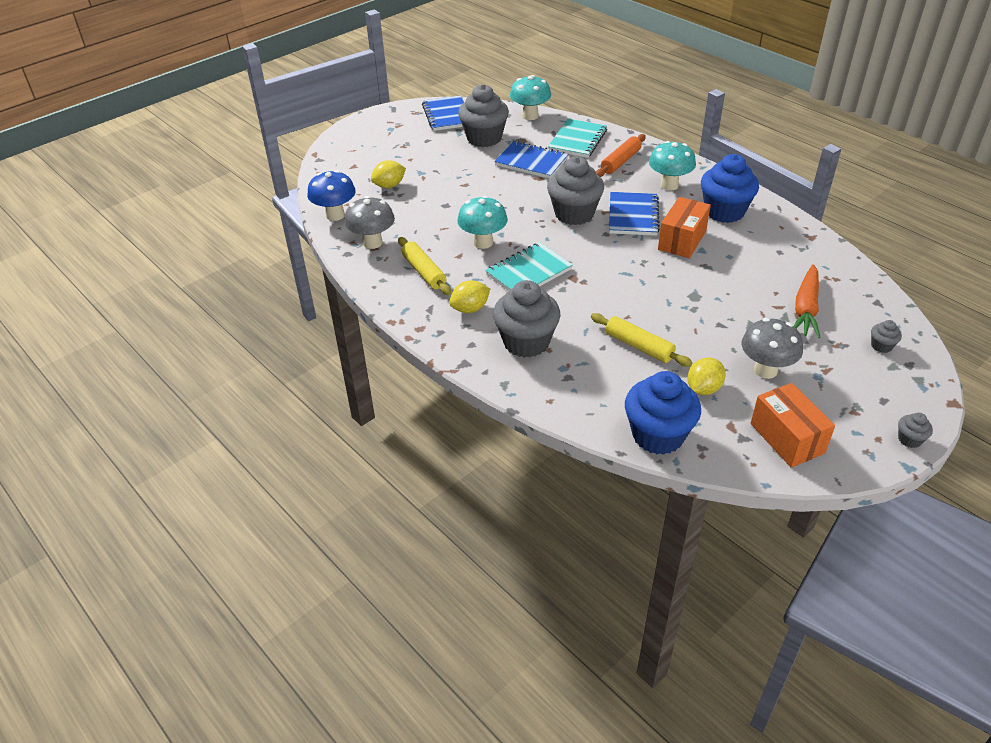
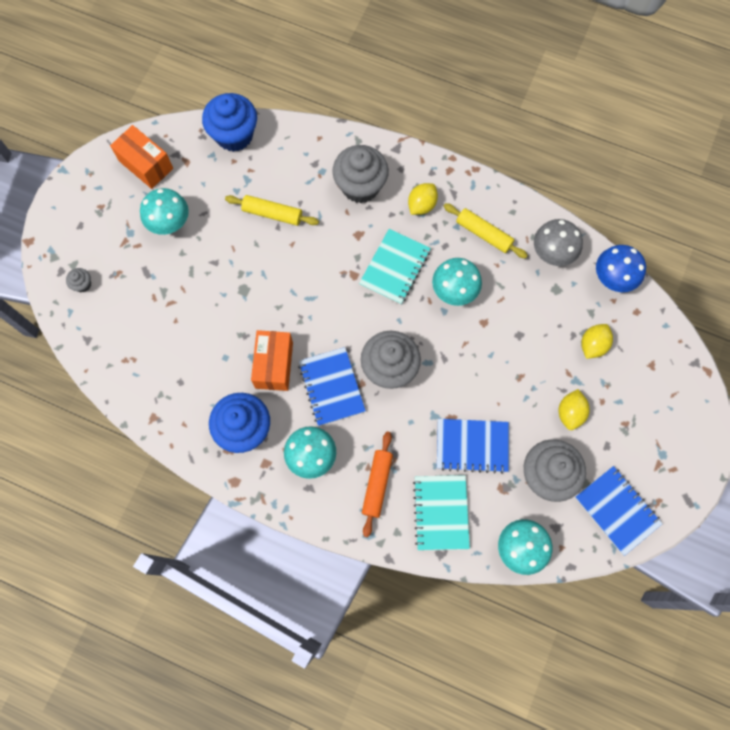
camera: 155 degrees right, 30 degrees up
(703, 388) = (213, 189): yellow lemon -> yellow lemon (570, 413)
(765, 370) = (170, 224): grey mushroom -> turquoise mushroom
(805, 308) = (147, 308): orange carrot -> none
(909, 439) = (61, 194): grey cupcake -> none

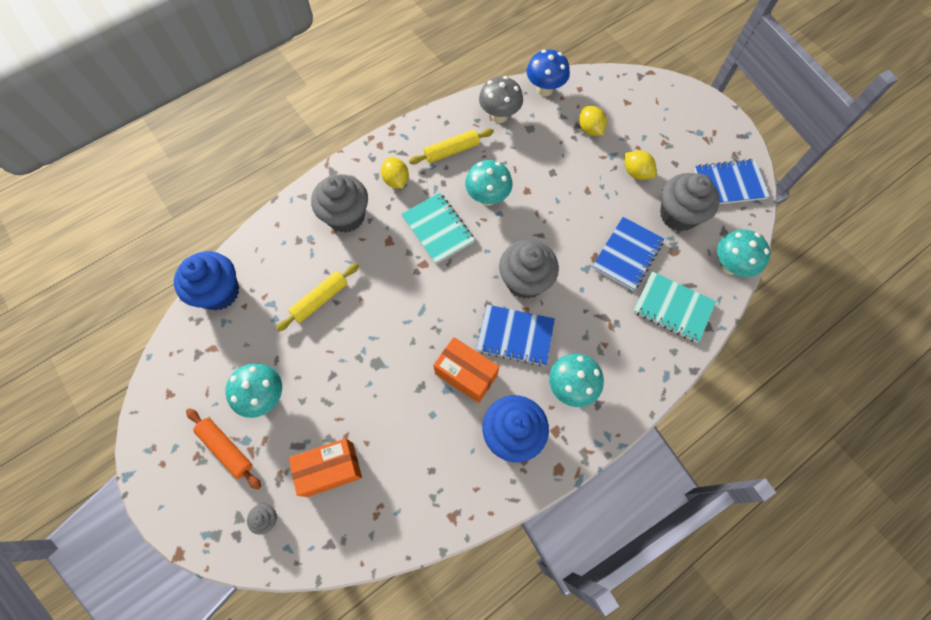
camera: 60 degrees left, 5 degrees down
(146, 165) = (186, 388): orange box -> orange box (330, 469)
(377, 484) = (624, 345): orange rolling pin -> orange rolling pin (226, 449)

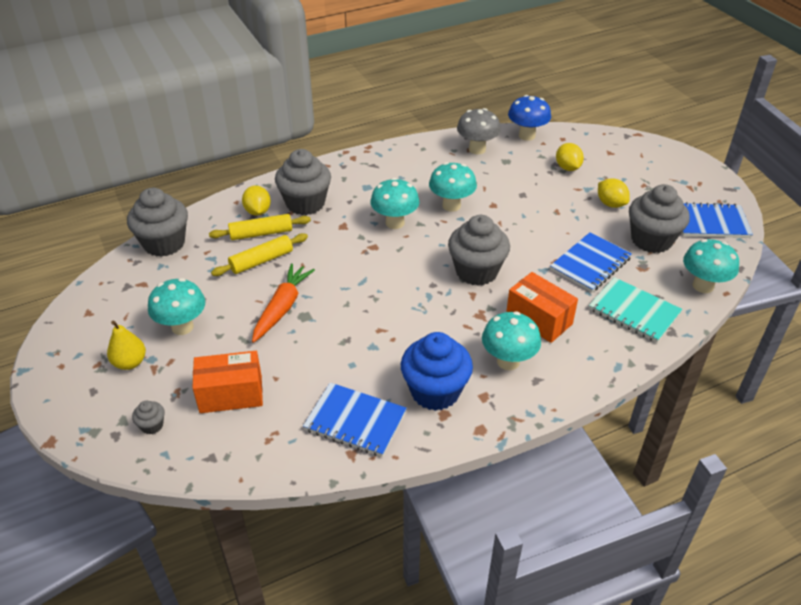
camera: 10 degrees right, 25 degrees down
(219, 292) = (164, 243): blue cupcake -> grey cupcake
(226, 449) = (130, 363): orange rolling pin -> yellow pear
(354, 356) = (282, 308): none -> orange carrot
(396, 180) = (362, 184): yellow lemon -> yellow lemon (258, 211)
(438, 229) = (395, 223): turquoise notebook -> turquoise mushroom
(451, 151) = (423, 169): yellow rolling pin -> yellow rolling pin (261, 233)
(466, 374) = (396, 336): orange box -> orange box (539, 319)
(515, 336) = (456, 313): blue notebook -> blue notebook (355, 421)

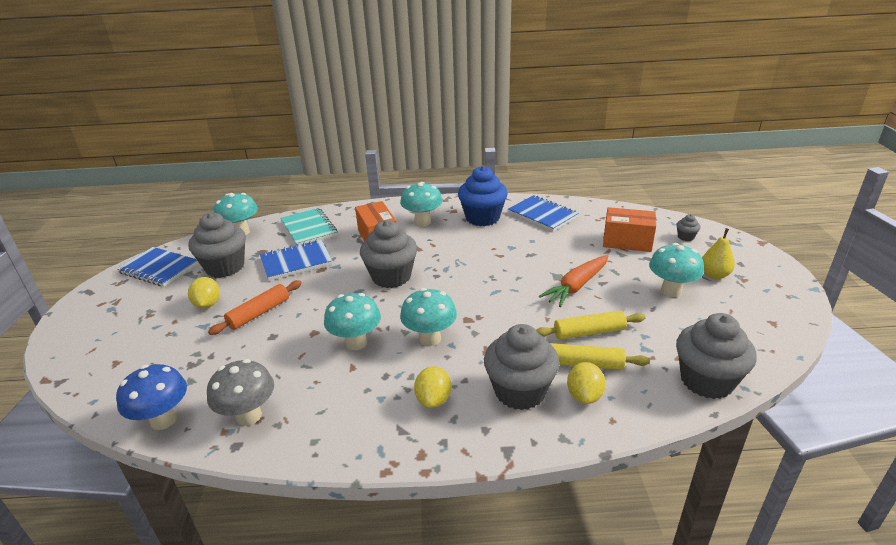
camera: 155 degrees left, 10 degrees down
(557, 208) = (259, 313): none -> orange rolling pin
(567, 168) = (187, 355): yellow lemon -> yellow lemon (433, 399)

